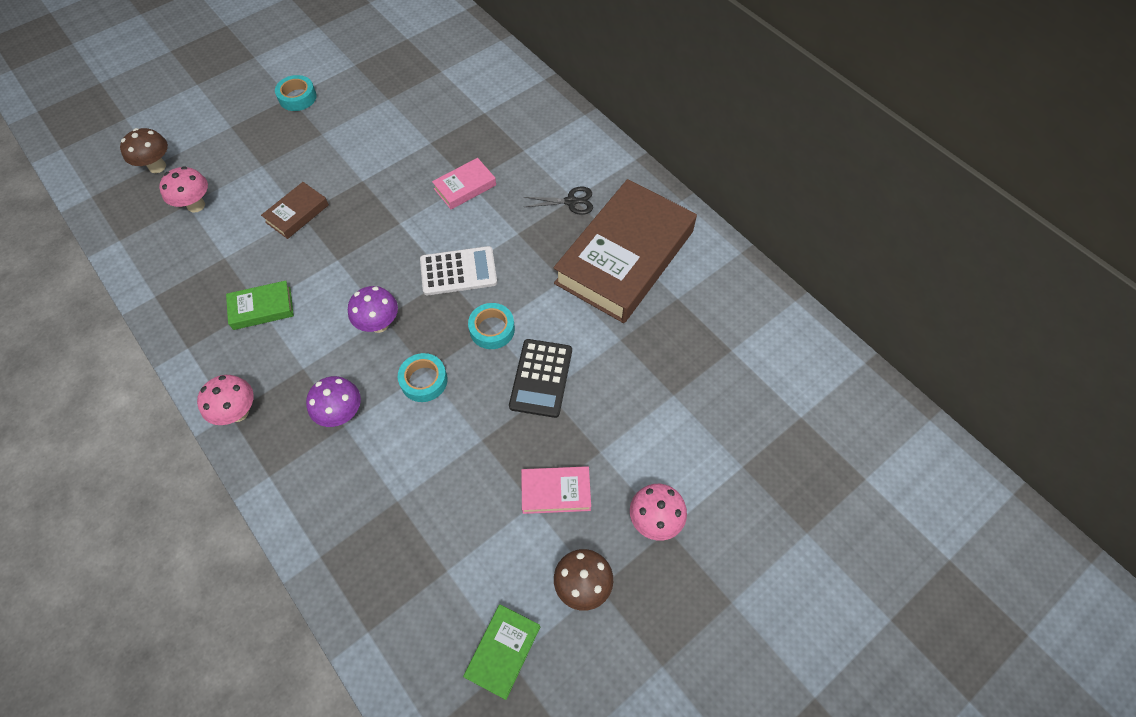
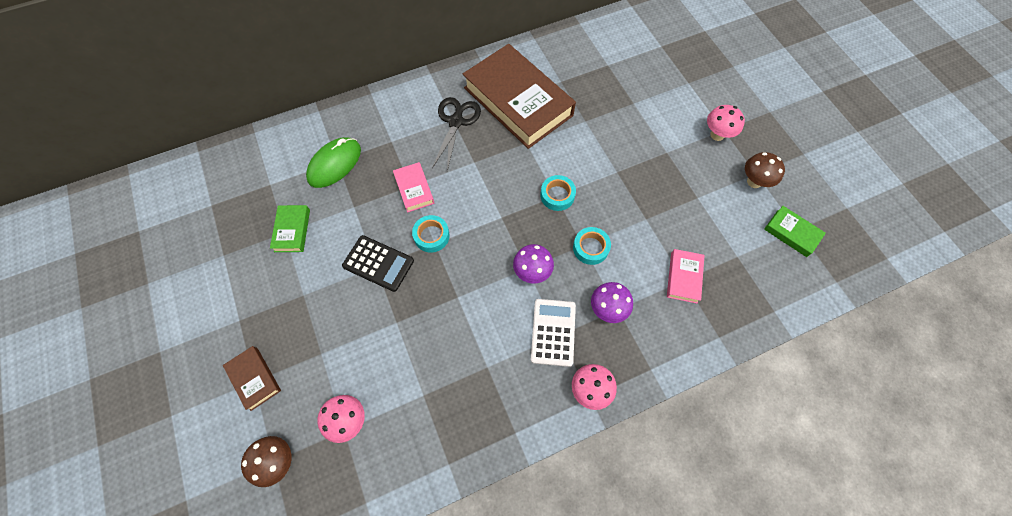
camera: 75 degrees left, 5 degrees up
(262, 308) = (490, 364): green book -> green book (292, 230)
(297, 97) = (243, 312): turquoise tape -> turquoise tape (431, 236)
(297, 213) = (394, 325): brown book -> brown book (254, 379)
(458, 271) = (498, 208): white calculator -> white calculator (553, 332)
(479, 112) = (334, 164): none -> green mouse
(541, 378) = (605, 173): black calculator -> black calculator (378, 263)
(556, 492) = (691, 182): pink book -> pink book (683, 277)
(571, 201) = (456, 121): black scissors -> black scissors, size x1.57

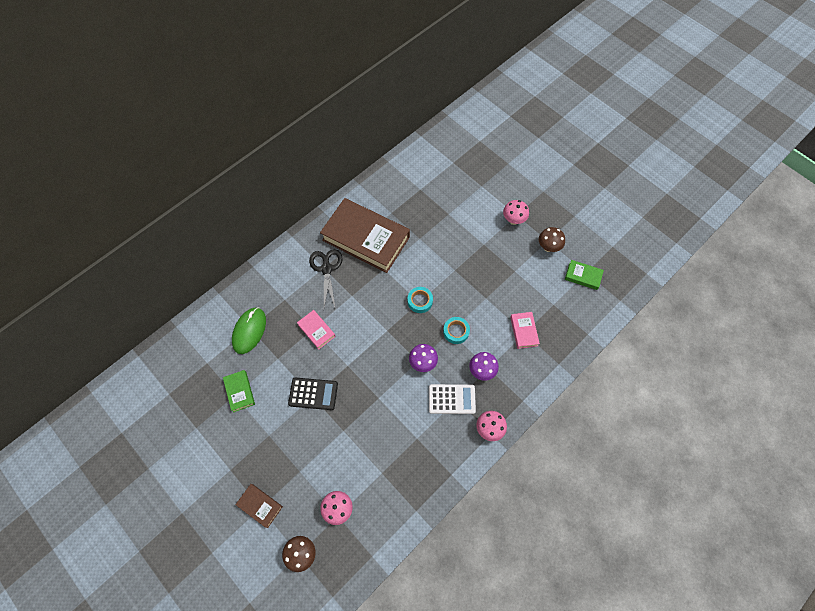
camera: 20 degrees left, 0 degrees up
(431, 236) = (343, 361): turquoise tape -> none
(553, 332) = (451, 399): white calculator -> white calculator turned 105 degrees clockwise

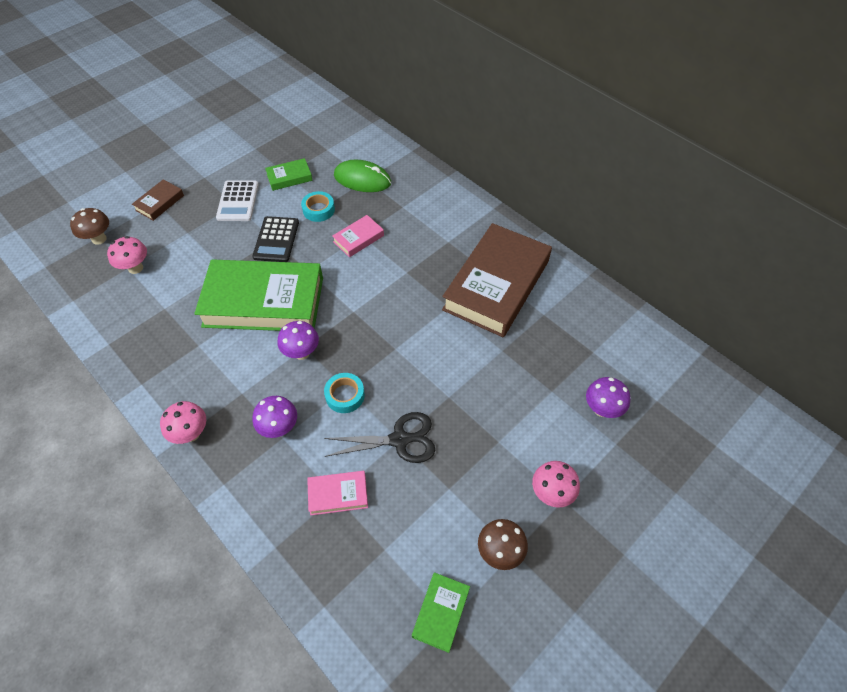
camera: 90 degrees right, 10 degrees down
(326, 268) = (447, 244): black scissors -> black scissors (400, 439)
(377, 395) = (264, 302): none -> green book
(420, 301) = (396, 350): turquoise tape -> turquoise tape (318, 210)
(451, 399) = (243, 387): white calculator -> white calculator (238, 201)
(460, 190) = (602, 409): none -> purple mushroom

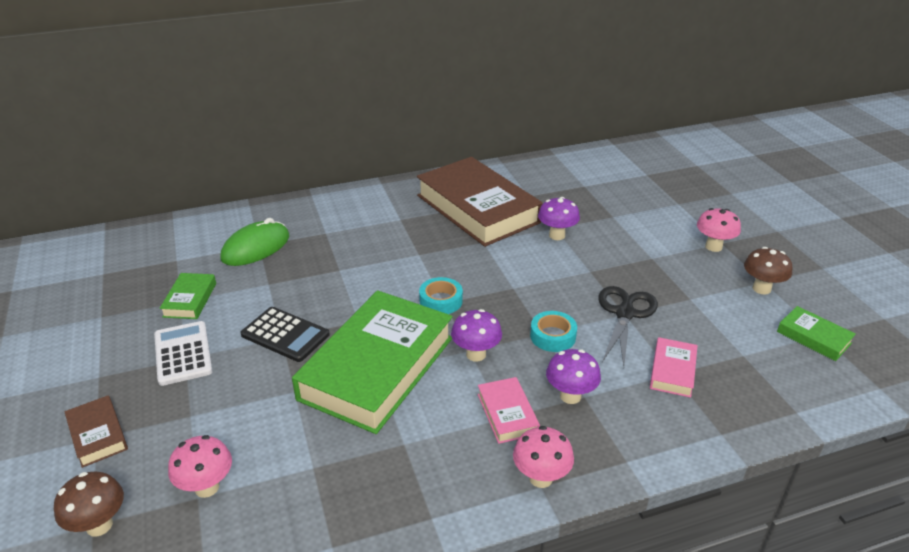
camera: 65 degrees left, 20 degrees down
(238, 201) = (183, 353): white calculator -> white calculator turned 135 degrees counterclockwise
(318, 210) = (270, 290): turquoise tape -> turquoise tape (441, 301)
(358, 239) = (343, 273): pink book -> pink book (507, 414)
(602, 409) = (643, 199): purple mushroom -> purple mushroom (557, 235)

